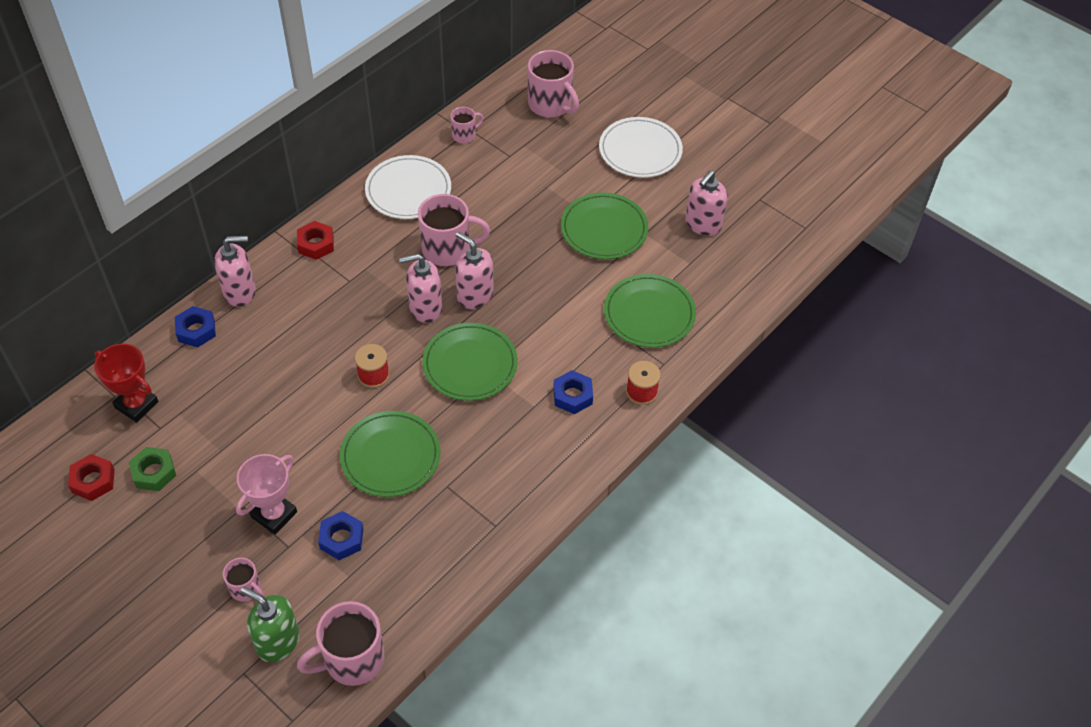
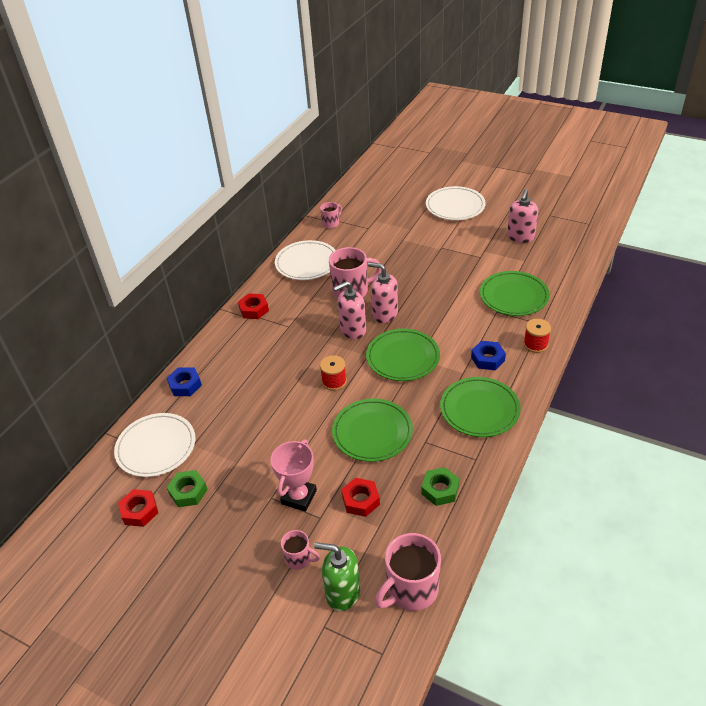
camera: 10 degrees left, 10 degrees down
(136, 405) = (156, 447): red trophy -> white plate
(240, 292) = (209, 352): pink soap dispenser -> none
(341, 539) = (360, 500): blue nut -> red nut
(436, 552) = (440, 489): none -> green nut
(551, 105) = (381, 194): pink mug -> none
(604, 229) = (455, 254): green plate -> green plate (479, 409)

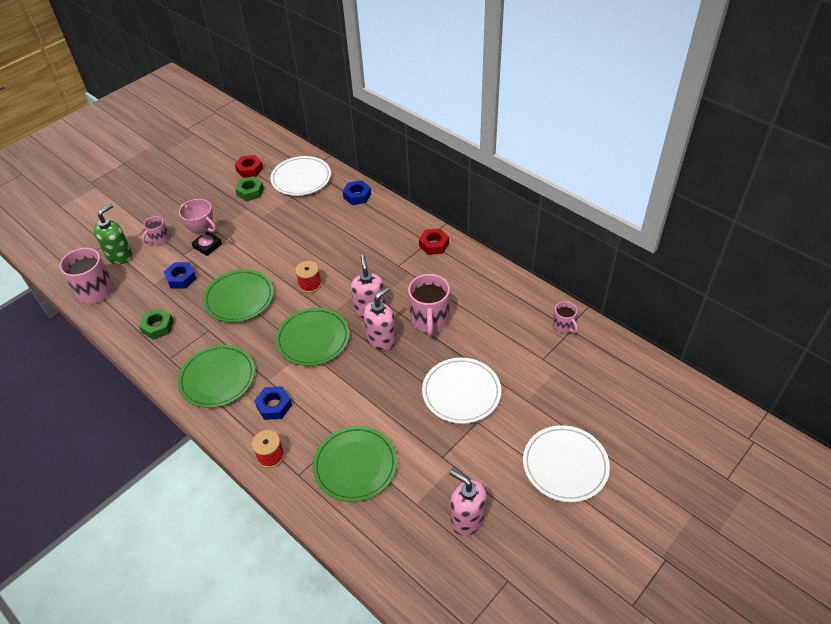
camera: 105 degrees right, 5 degrees up
(306, 263) = (493, 293): white plate -> white plate (461, 392)
(360, 500) = (181, 278): red nut -> blue nut

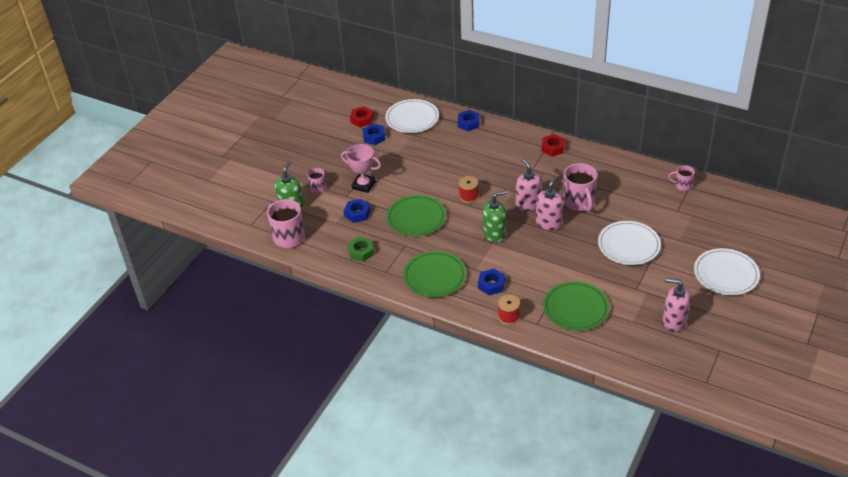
camera: 15 degrees left, 5 degrees down
(250, 192) = (374, 137): green nut -> blue nut
(313, 339) = (494, 234): green plate -> green soap dispenser
(563, 326) = (682, 185): pink mug -> pink mug turned 150 degrees clockwise

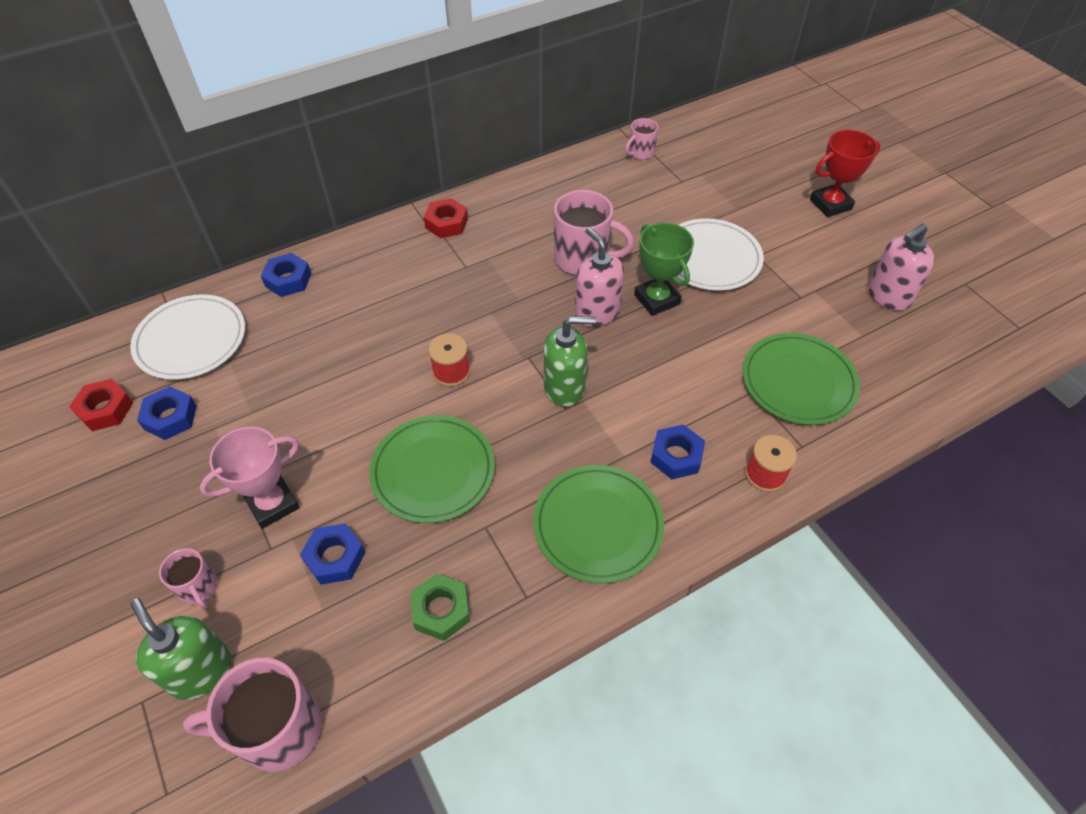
camera: 60 degrees left, 10 degrees up
(494, 234) = (564, 387): green soap dispenser -> green soap dispenser turned 75 degrees clockwise
(528, 204) = (536, 313): pink soap dispenser -> none
(578, 239) = (656, 299): none -> green trophy
(726, 274) = (830, 204): white plate -> red trophy

